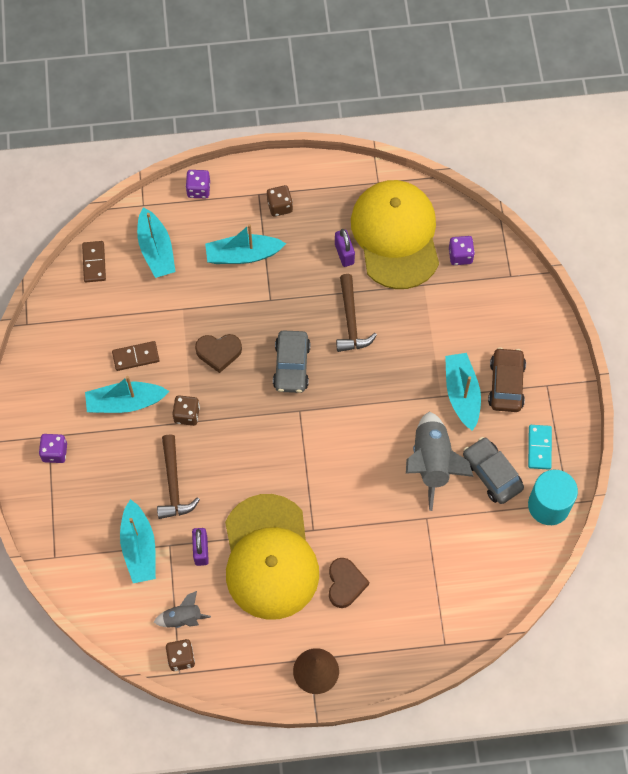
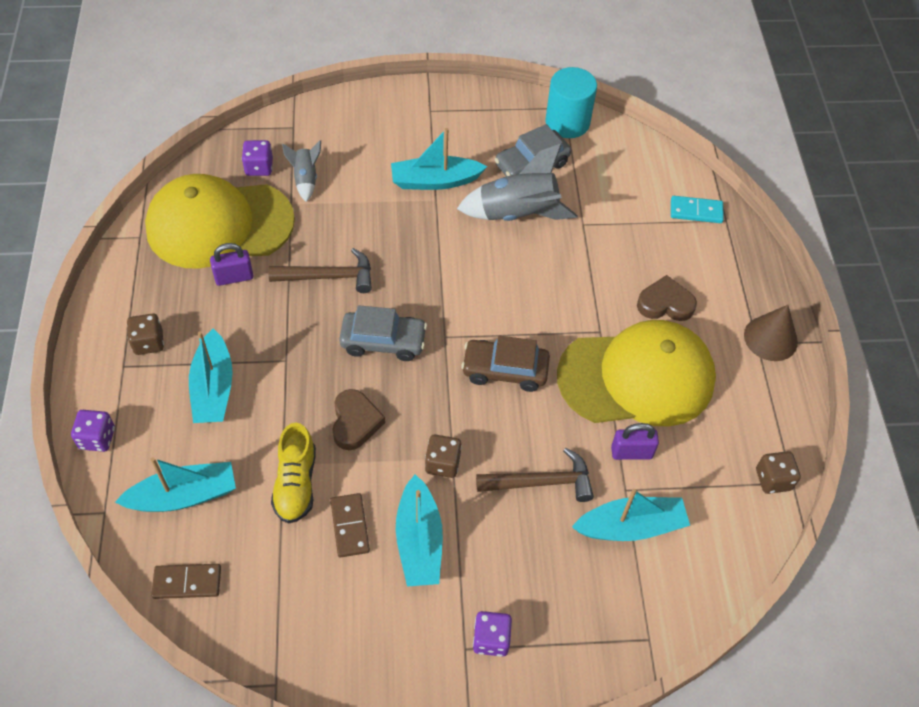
camera: 90 degrees left, 10 degrees down
(167, 319) = (296, 483): none -> yellow shoe
(182, 618) = (722, 476): grey rocket -> grey rocket (305, 179)
(506, 384) = (426, 143): brown car -> brown car (505, 370)
(539, 448) = (502, 123): turquoise domino -> turquoise domino (696, 211)

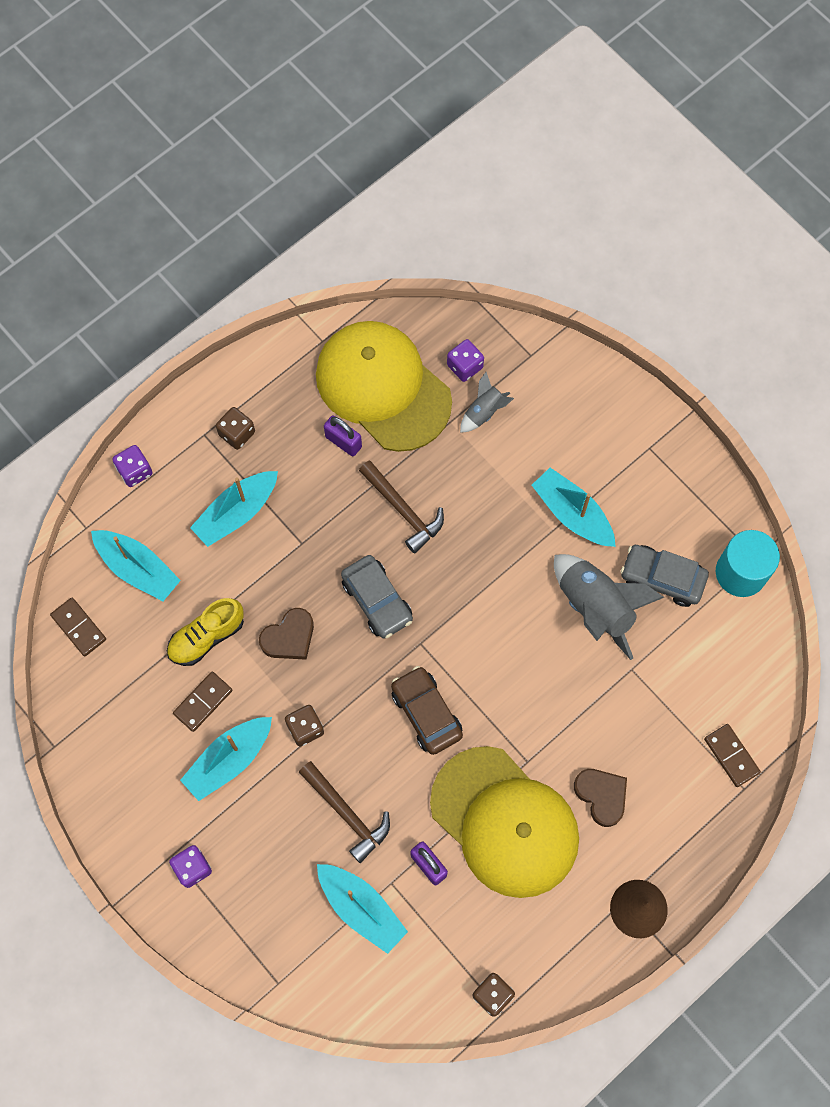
camera: 55 degrees right, 15 degrees up
(696, 211) = (731, 756): turquoise domino -> brown domino

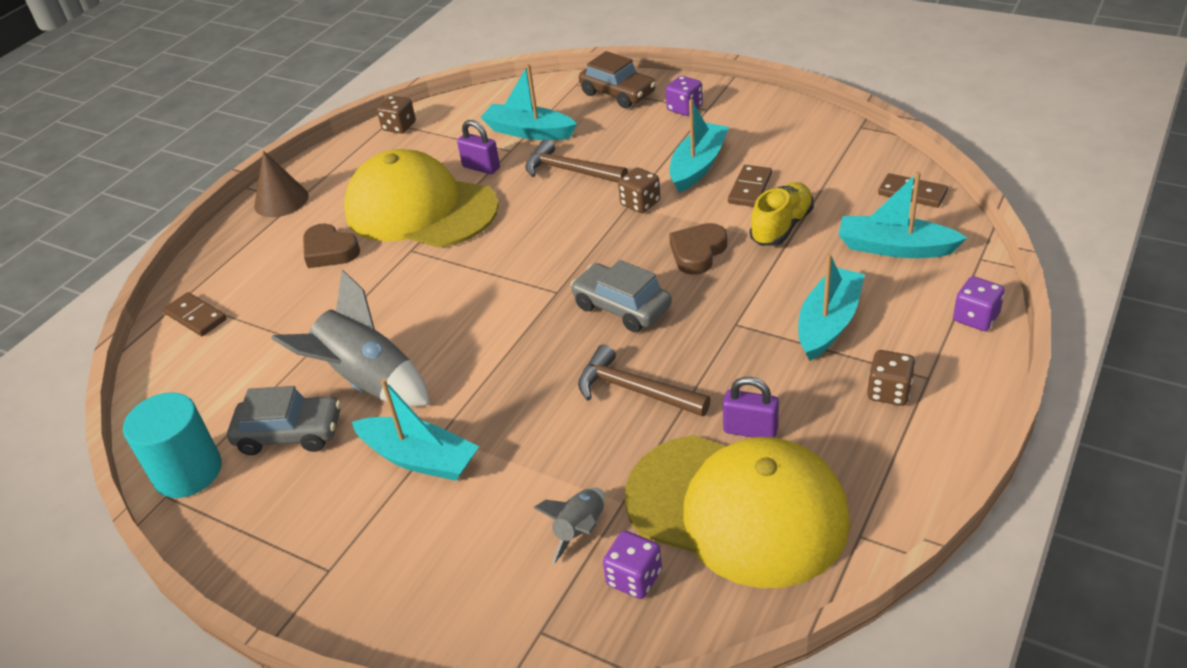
camera: 165 degrees right, 30 degrees down
(426, 713) = (526, 248): brown car -> brown car (618, 93)

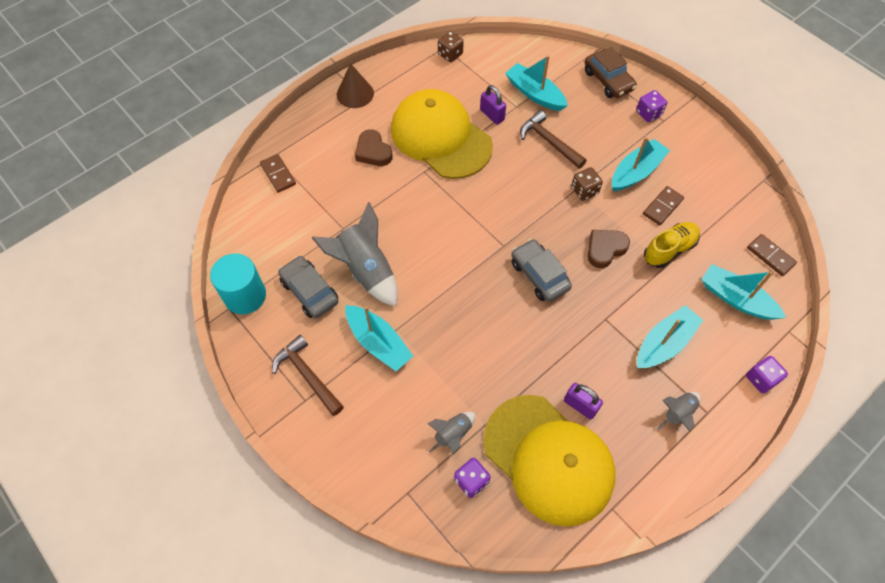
camera: 15 degrees right, 20 degrees up
(290, 433) = (309, 292): grey car -> grey car turned 150 degrees counterclockwise
(634, 390) = (522, 345): brown hammer -> brown hammer (307, 375)
(889, 392) = (678, 413): brown dice -> grey rocket

